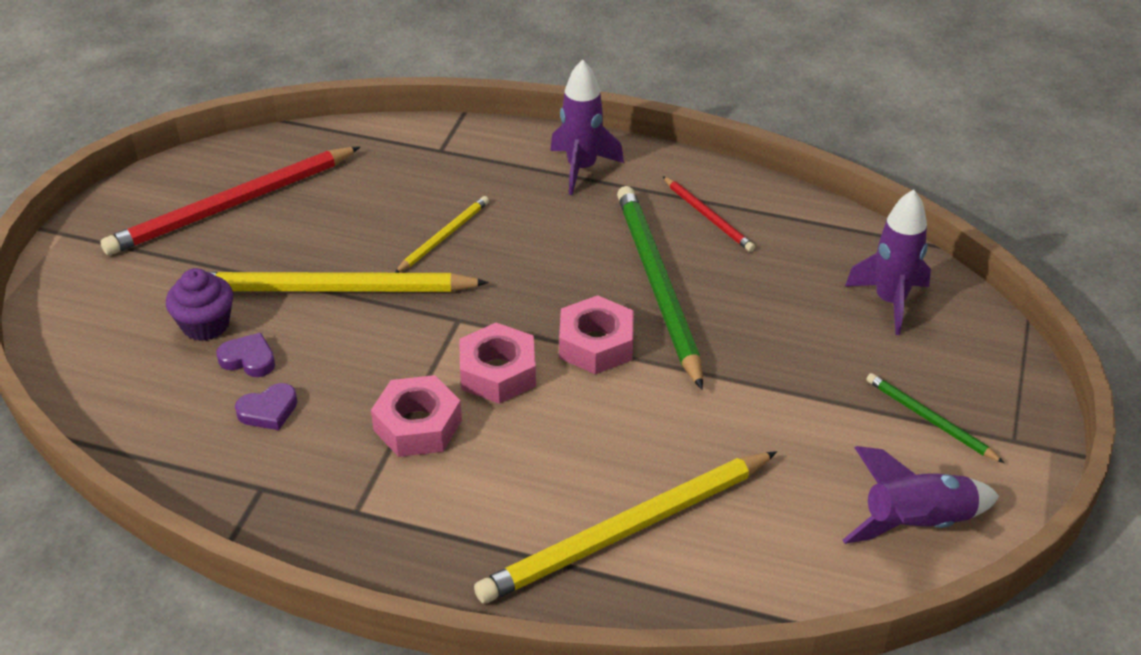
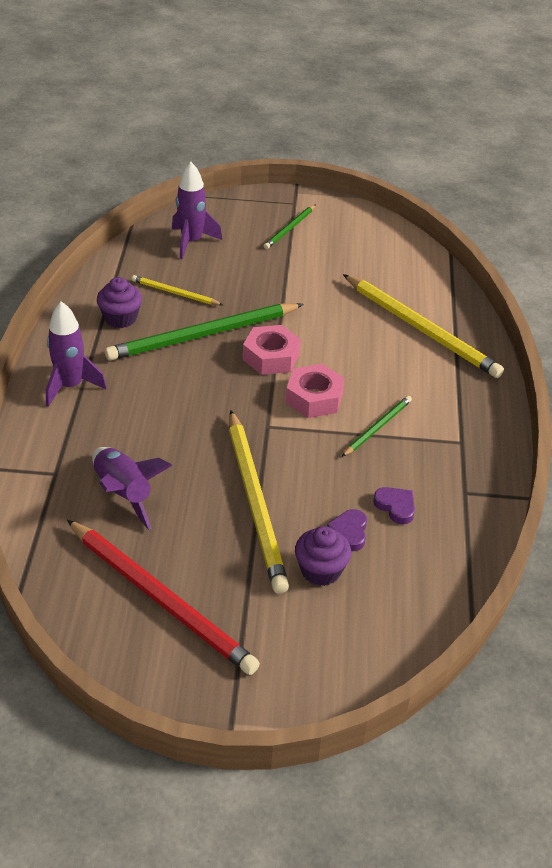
camera: 105 degrees left, 0 degrees up
(418, 425) = (377, 427): pink nut -> green pencil
(444, 236) = (174, 450): yellow pencil -> yellow pencil (175, 293)
(708, 216) = (120, 318): red pencil -> purple cupcake
(916, 523) = (368, 233): purple rocket -> purple rocket (123, 493)

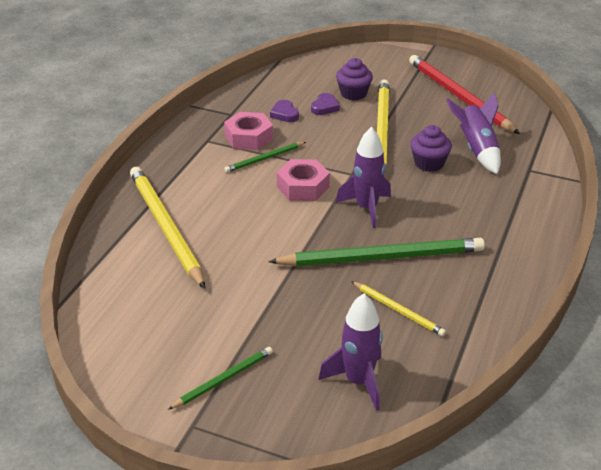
camera: 160 degrees left, 5 degrees down
(70, 386) = (517, 231): purple rocket -> purple rocket (366, 208)
(120, 318) = (463, 290): purple cupcake -> purple cupcake (429, 163)
(271, 357) = (324, 226): pink nut -> pink nut (249, 137)

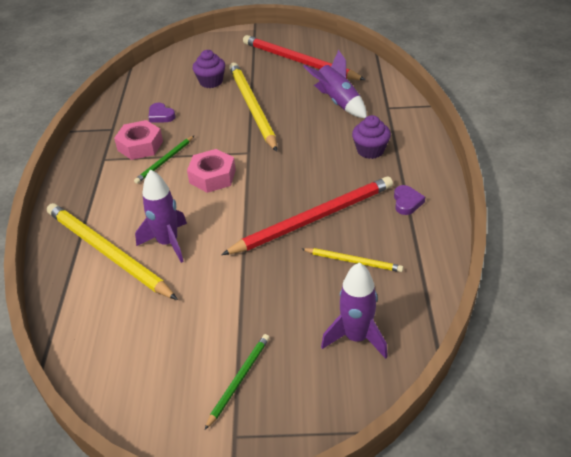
camera: 20 degrees left, 5 degrees up
(325, 107) = (192, 100): purple heart -> purple heart (407, 202)
(366, 208) = (277, 179): purple rocket -> purple rocket (168, 243)
(382, 257) = (314, 218): green pencil -> red pencil
(429, 163) = (306, 125): purple cupcake -> purple cupcake (370, 150)

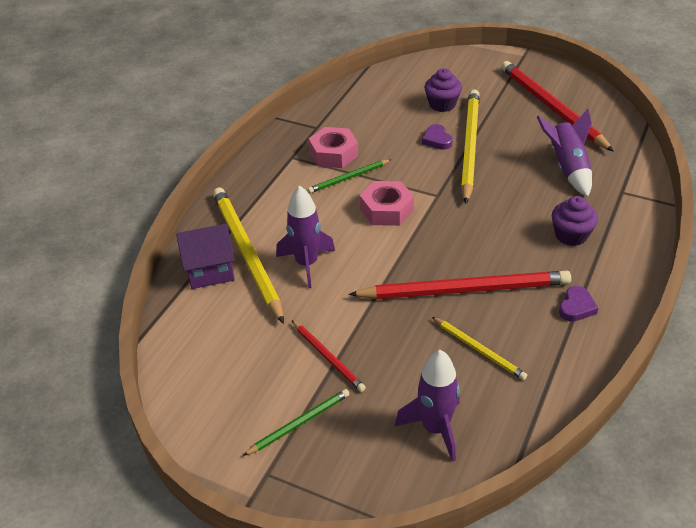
camera: 25 degrees right, 0 degrees up
(80, 279) = (210, 271): none -> purple house
(161, 115) = (371, 127): purple heart -> purple heart (437, 140)
(232, 314) = (328, 357): none -> red pencil

